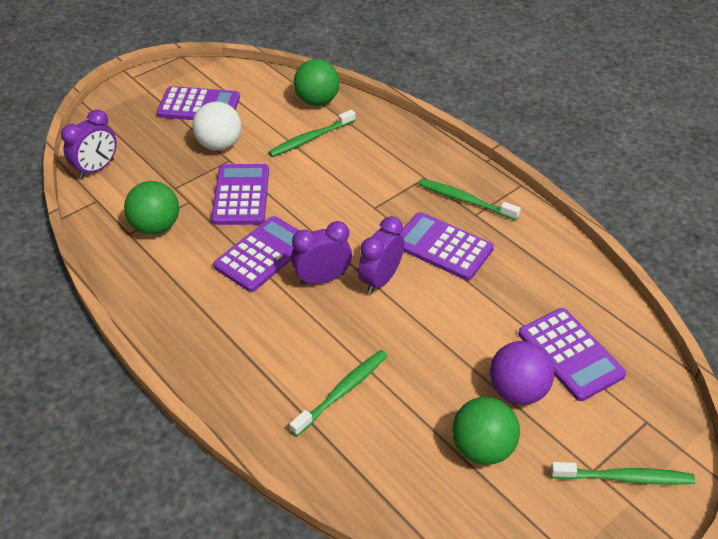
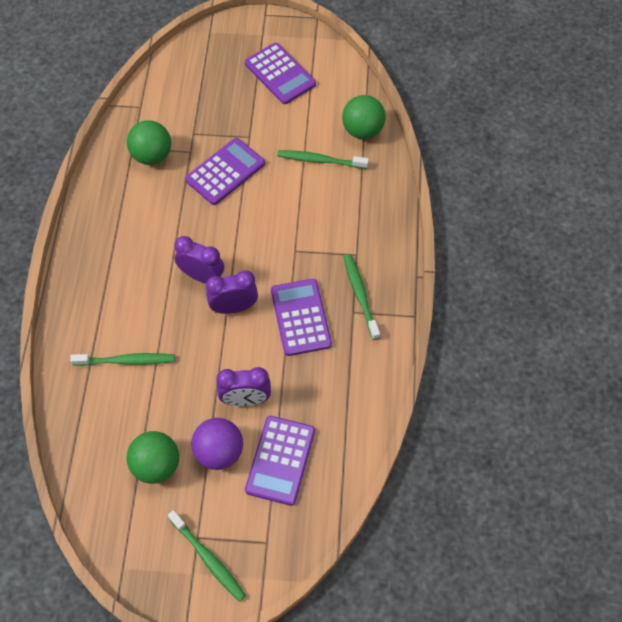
camera: 45 degrees right, 15 degrees up
(97, 169) = (165, 81): purple clock -> purple clock (245, 400)
(219, 145) = (257, 119): white ball -> none
(263, 254) = (188, 228): purple calculator -> none

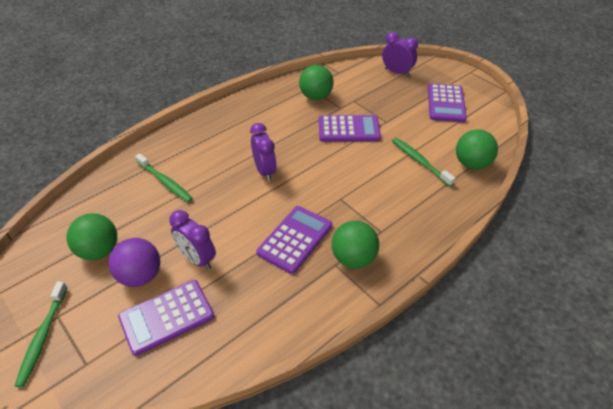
camera: 45 degrees right, 15 degrees down
(234, 307) = (261, 201): purple clock -> purple clock (397, 72)
(360, 295) = (353, 258): green toothbrush -> green ball

